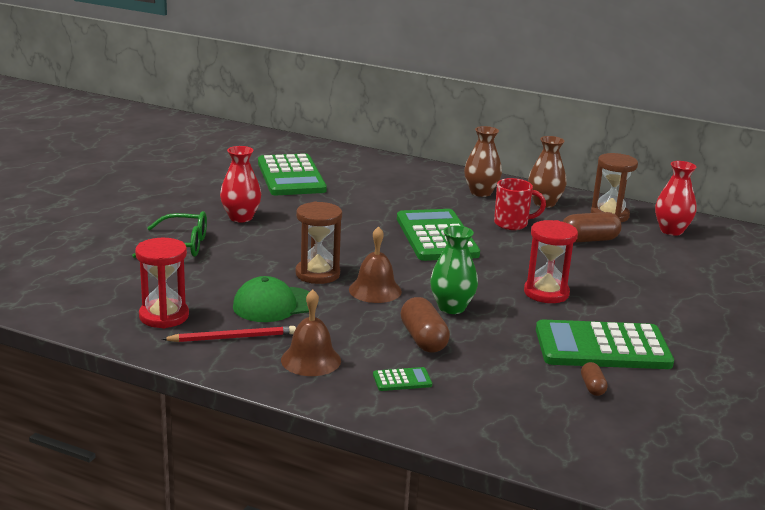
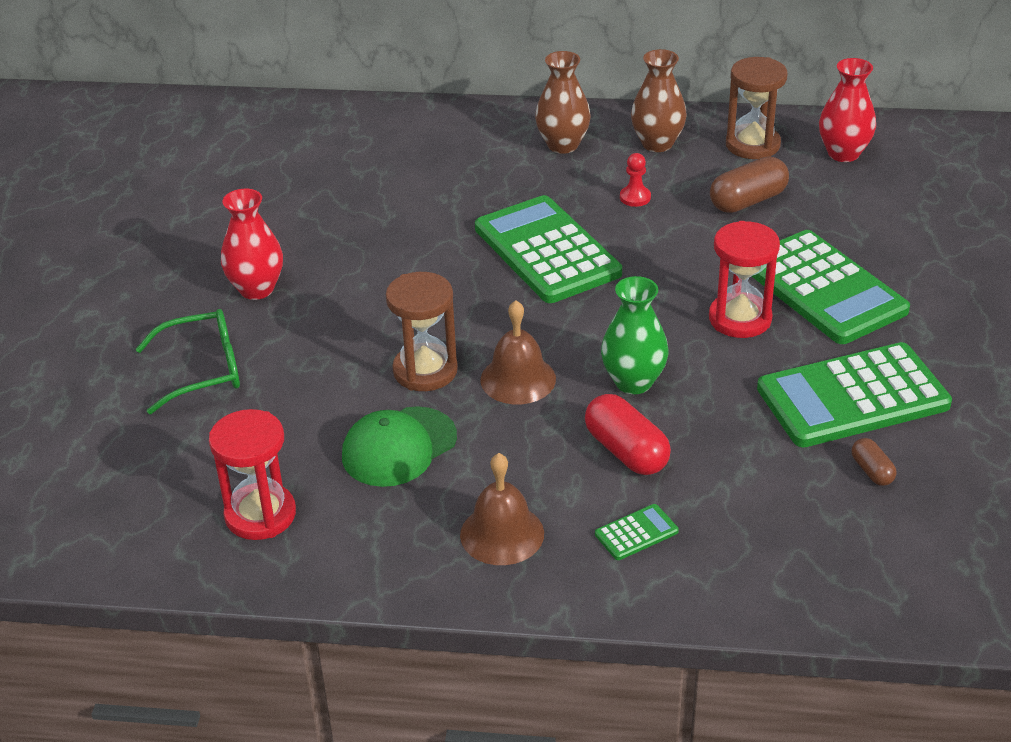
camera: 15 degrees left, 15 degrees up
(232, 337) = (376, 526): red pencil -> none
(291, 176) = (281, 183): green calculator -> green calculator (823, 288)
(423, 339) = (626, 451): brown capsule -> red capsule
(512, 224) = (635, 197): red mug -> red pawn

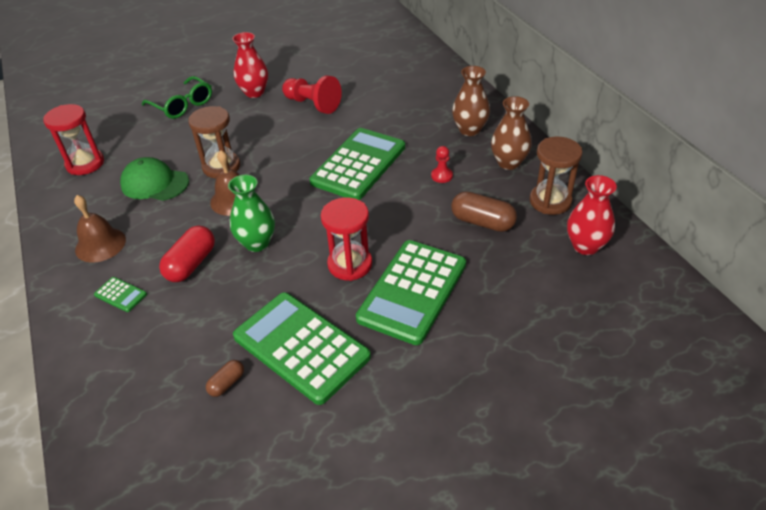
camera: 60 degrees right, 5 degrees up
(357, 245) = (312, 104): none -> red pawn

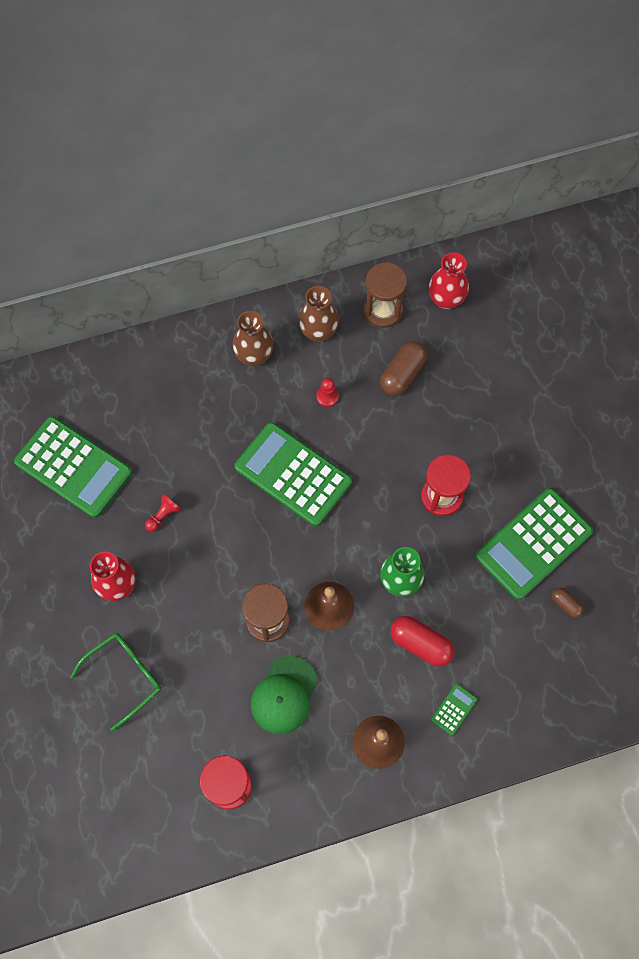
camera: 85 degrees left, 25 degrees up
(312, 104) = (163, 515): red pawn -> red pawn, size x0.52
(412, 291) = (481, 447): green calculator -> green calculator (73, 467)

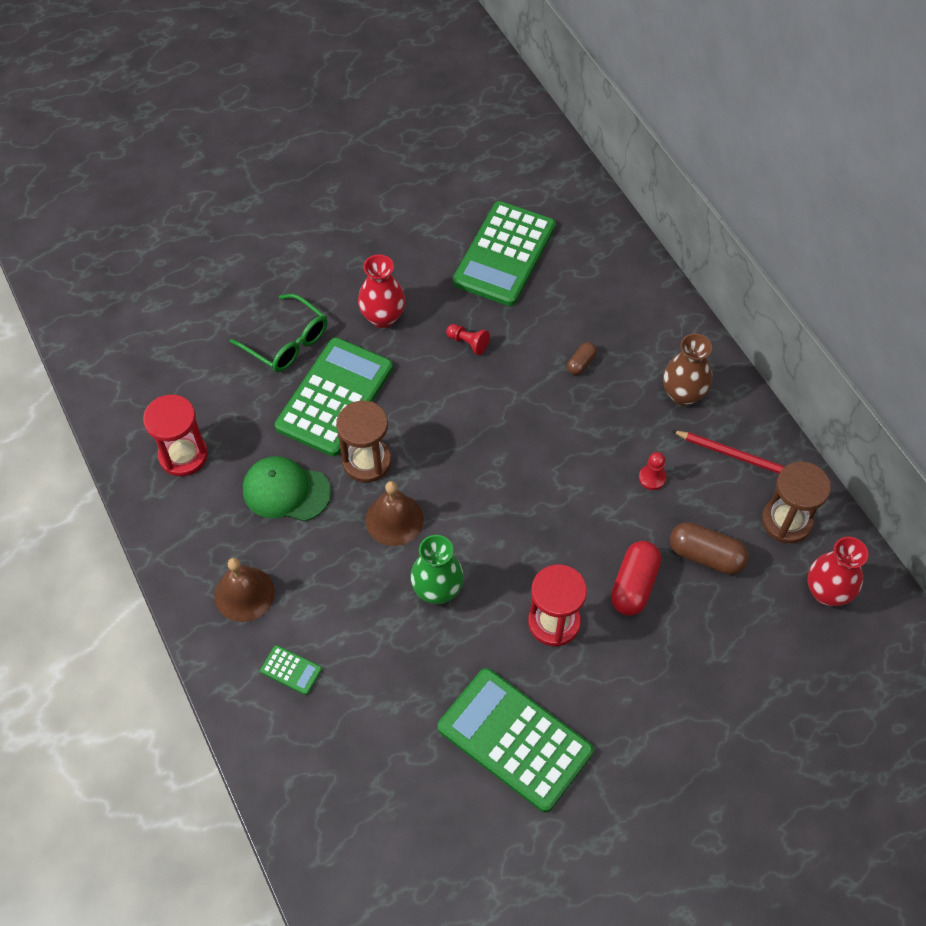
camera: 80 degrees right, 10 degrees down
(293, 474) = (544, 458): green calculator -> green calculator (335, 397)
(318, 331) = (735, 455): brown vase -> red pencil
(421, 644) = (364, 623): red capsule -> red capsule (634, 585)
(565, 604) = (441, 788): brown capsule -> brown capsule (581, 363)

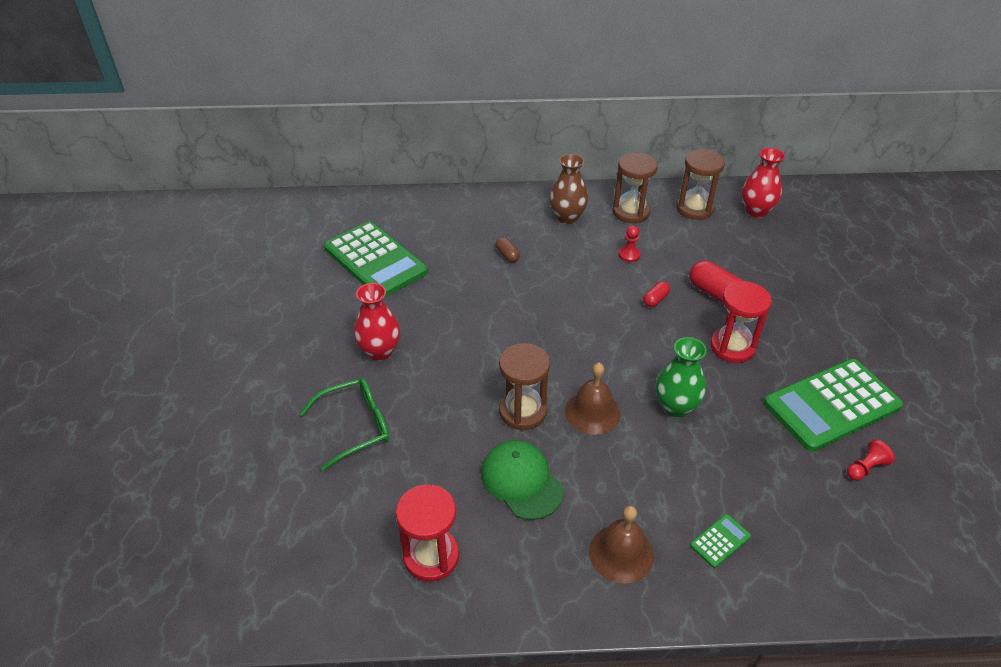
camera: 65 degrees left, 15 degrees down
(286, 491) = (521, 481): green cap -> green cap turned 105 degrees clockwise
(335, 397) = (441, 411): green calculator -> none
(468, 343) = (445, 308): red pawn -> red pawn (865, 468)
(589, 526) = (655, 300): none -> red capsule
(706, 556) = (706, 252): brown capsule -> none
(735, 455) = (631, 212): red pencil -> brown hourglass

